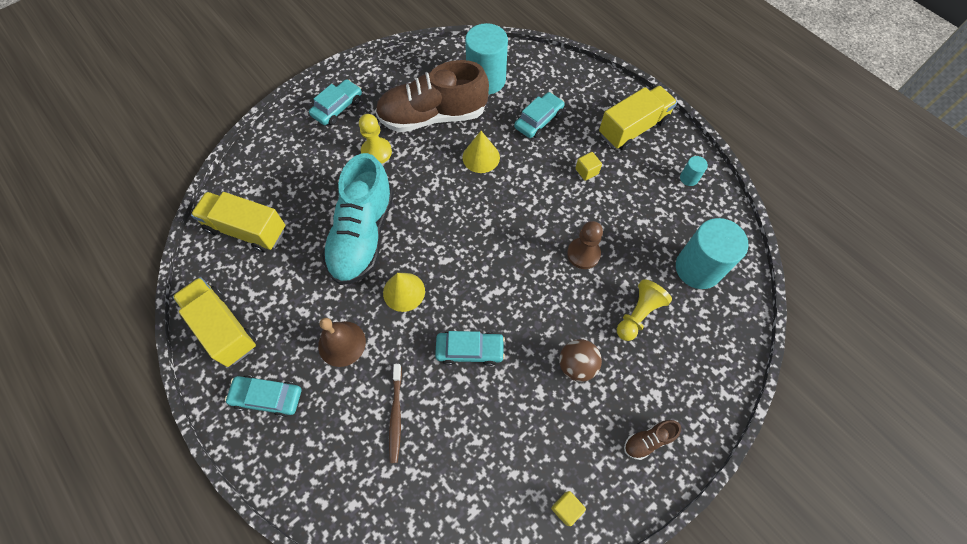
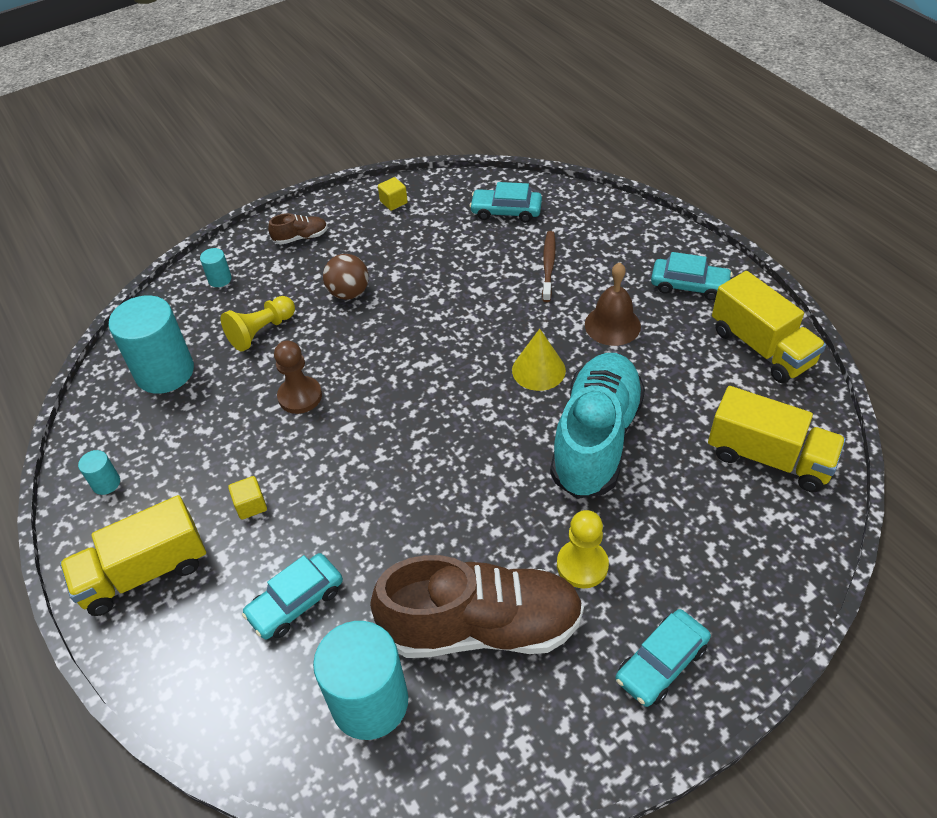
camera: 170 degrees left, 15 degrees down
(470, 350) = (464, 311): turquoise car -> turquoise car (506, 211)
(481, 157) = (409, 541): yellow cone -> none
(703, 374) = (220, 279): none -> turquoise cylinder

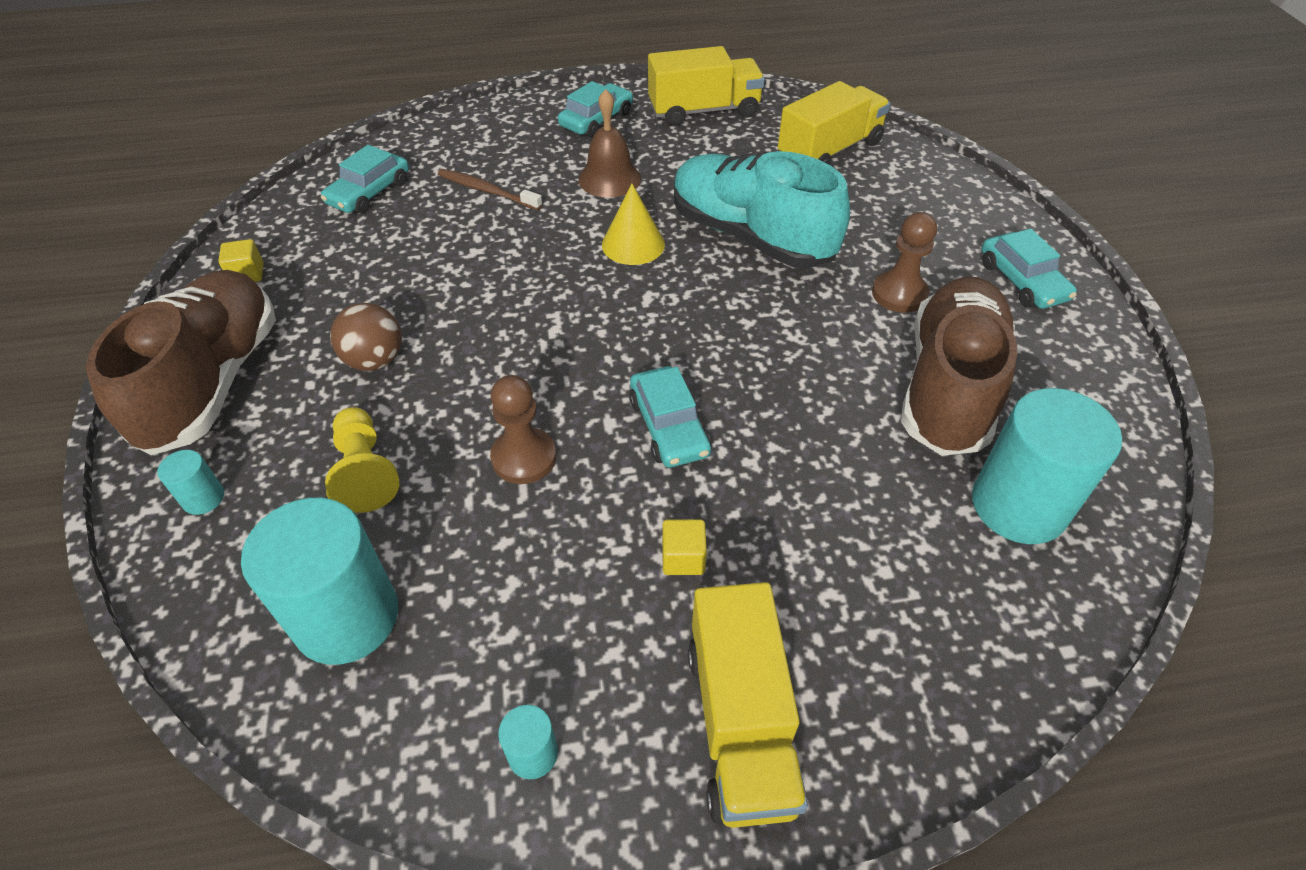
camera: 70 degrees left, 0 degrees up
(296, 602) = (860, 543): turquoise car -> turquoise car (668, 426)
(301, 237) = (213, 381): brown shoe -> brown shoe, size x2.48
(582, 565) = (899, 294): yellow pawn -> brown pawn

